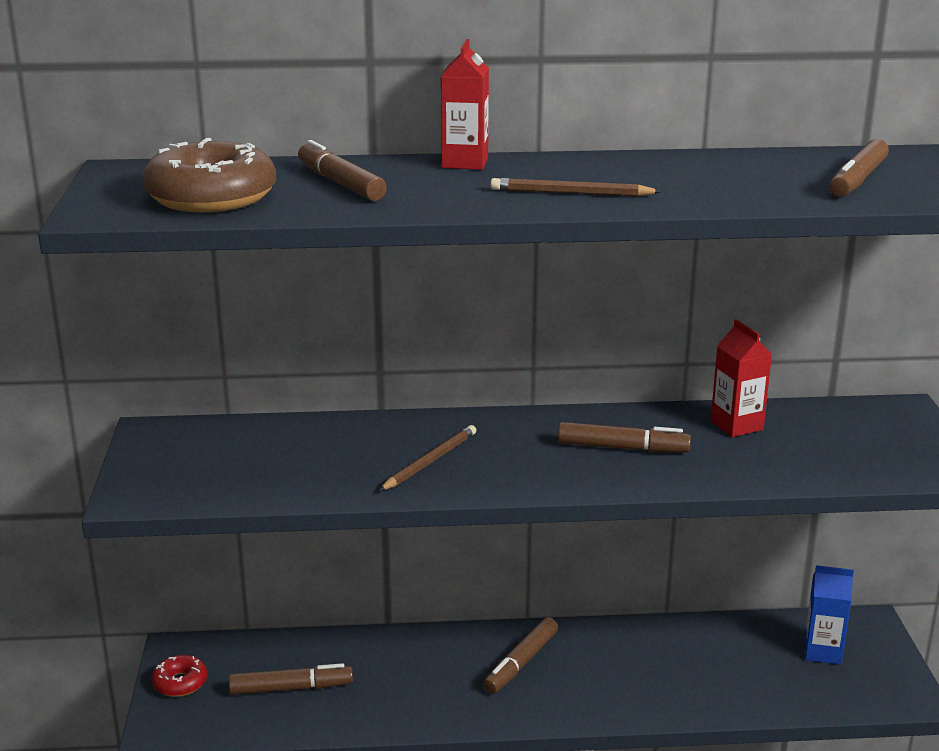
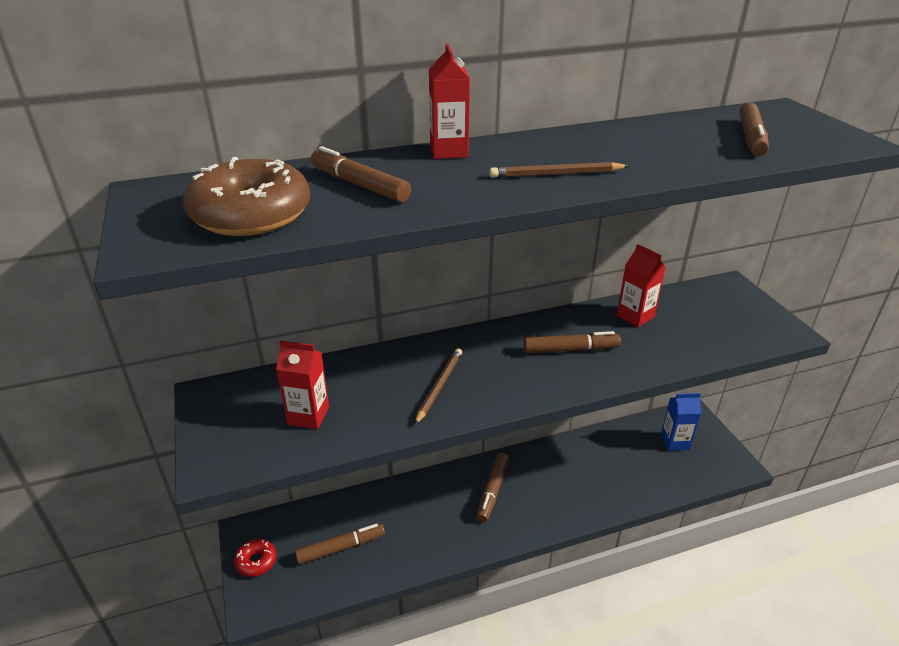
camera: 15 degrees left, 10 degrees up
(259, 467) = (308, 416): none -> red carton

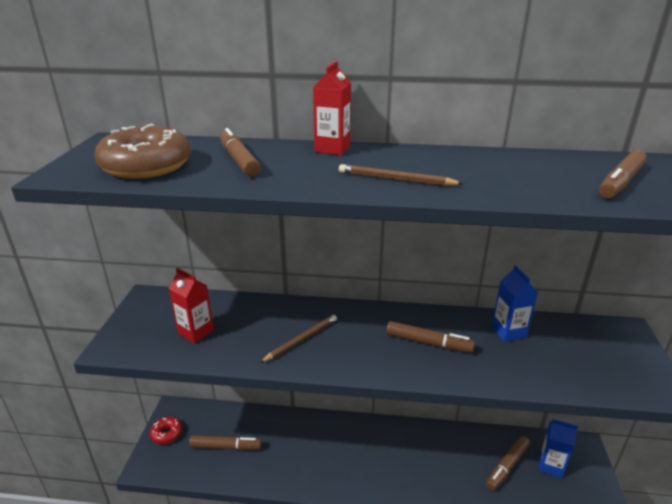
camera: 25 degrees right, 5 degrees down
(492, 491) = (362, 447): brown marker -> brown marker (507, 466)
(635, 316) = (508, 332): red carton -> blue carton

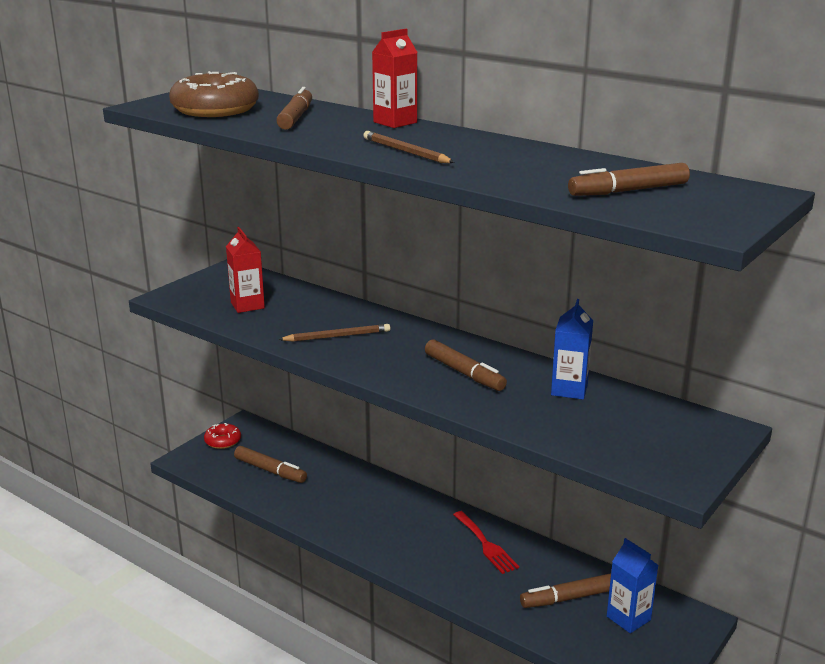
camera: 30 degrees right, 5 degrees down
(424, 445) = (486, 544): none -> red fork

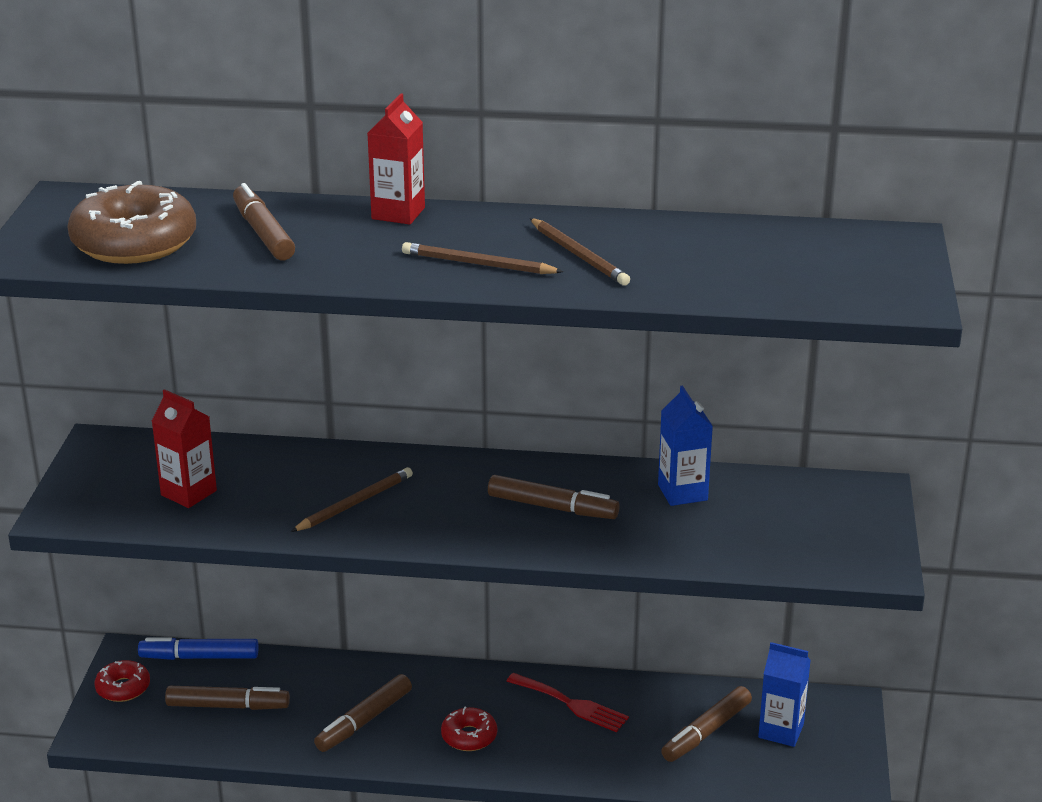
camera: 30 degrees left, 5 degrees up
(280, 438) = (200, 657): none -> blue marker
(399, 540) = (469, 736): none -> red donut
(484, 159) = (579, 255): none -> brown pencil
(629, 191) = (779, 268): brown marker -> brown marker (364, 721)

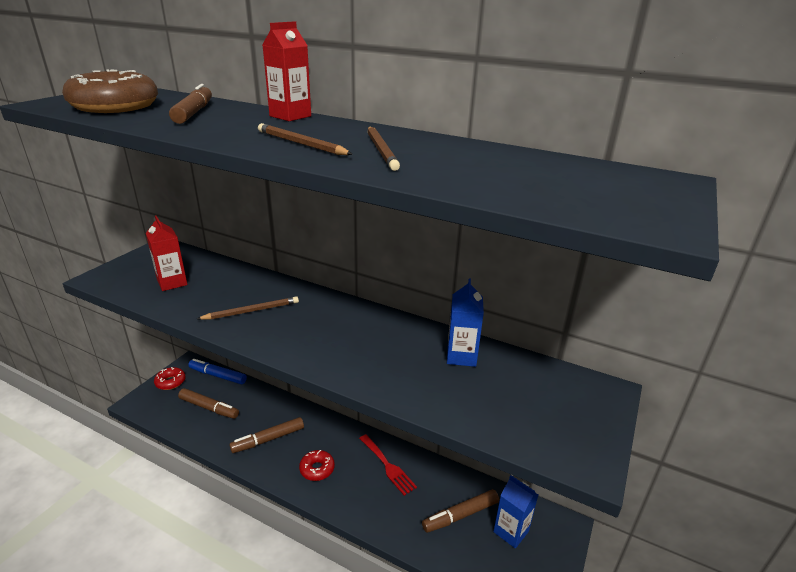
camera: 20 degrees right, 0 degrees up
(552, 507) = (367, 344): brown marker -> none

